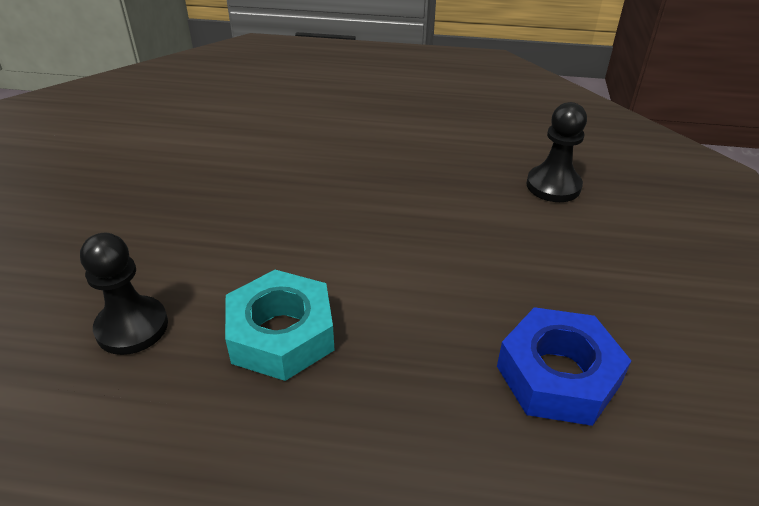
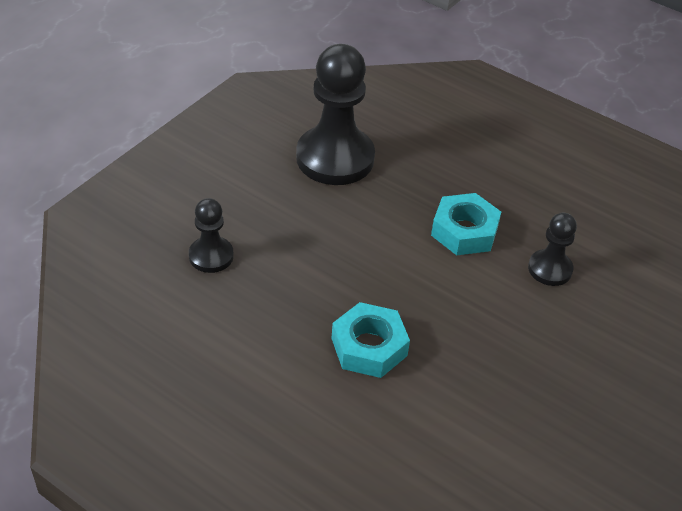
camera: 155 degrees left, 5 degrees up
(327, 169) = (369, 347): none -> turquoise nut
(557, 375) = (335, 158): blue nut -> black pawn

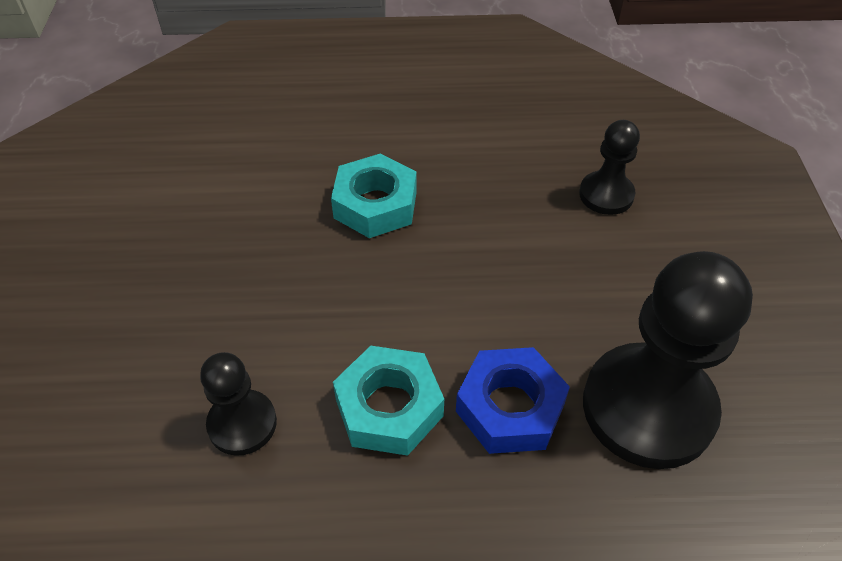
camera: 145 degrees right, 5 degrees up
(402, 196) = (510, 408): none -> blue nut

